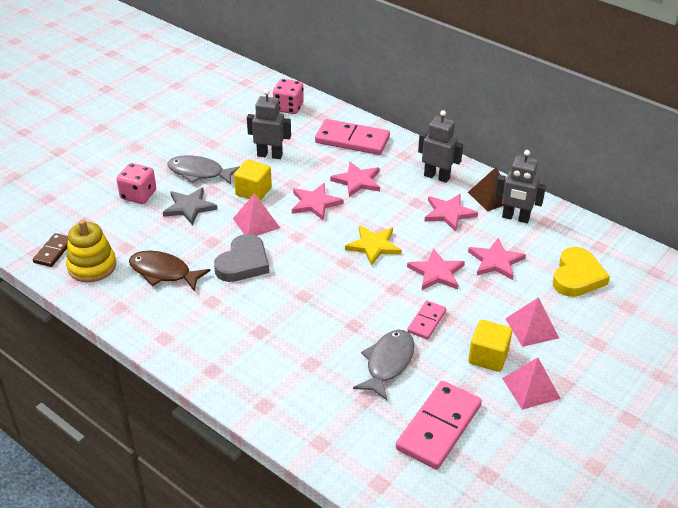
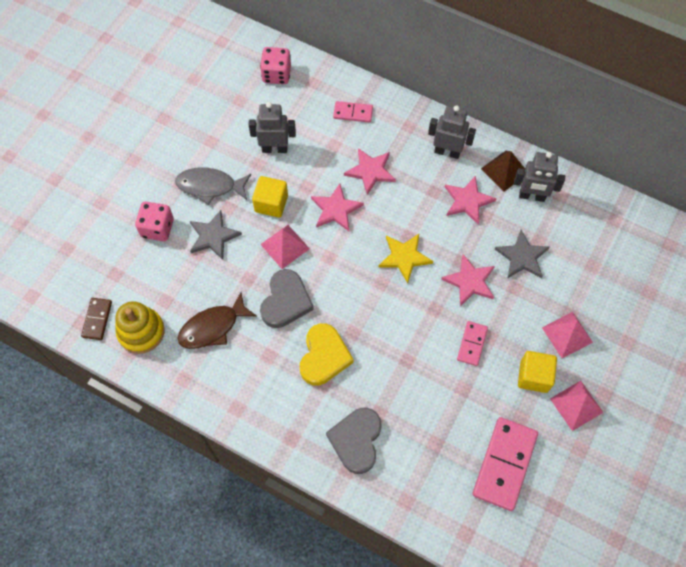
camera: 10 degrees left, 25 degrees up
(163, 272) = (212, 327): brown fish -> brown fish turned 45 degrees counterclockwise
(281, 382) = (356, 440): none -> grey heart
(352, 140) = (353, 113): pink domino -> pink domino, size x0.54
(388, 363) = (446, 400): grey fish -> none
(495, 261) = (522, 257): pink star -> grey star
(577, 276) = (599, 263): yellow heart -> yellow heart (324, 356)

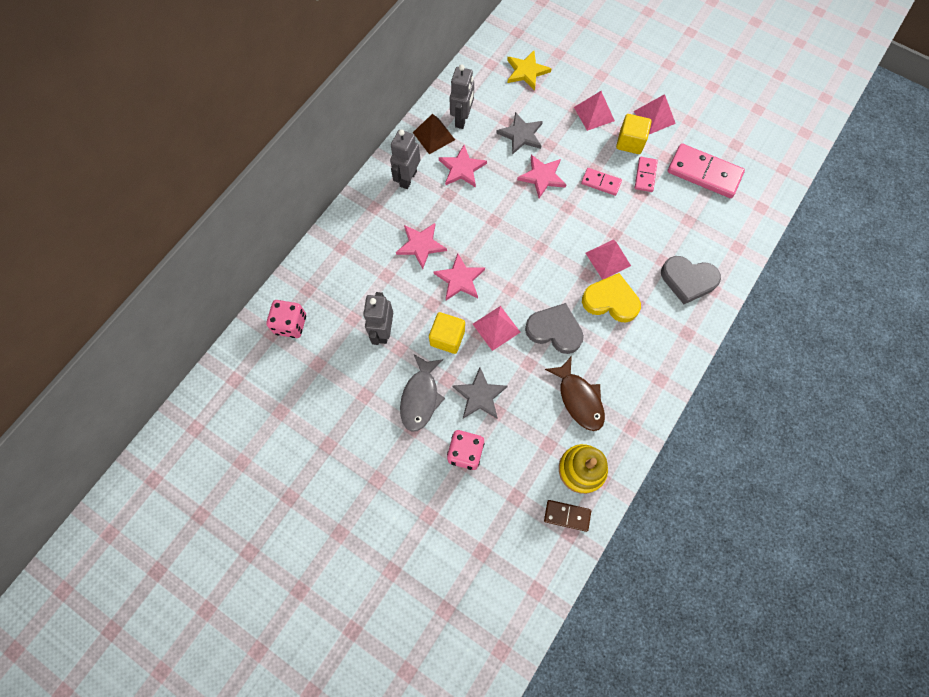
camera: 85 degrees left, 5 degrees up
(353, 113) = (351, 255): pink domino -> pink domino (645, 175)
(374, 353) = (608, 259): none -> pink pyramid
(404, 257) = (515, 225): yellow star -> yellow star (526, 71)

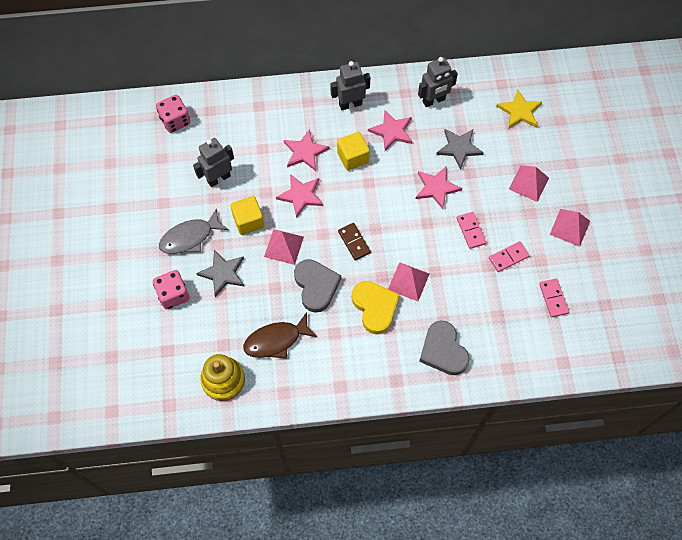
camera: 50 degrees right, 5 degrees down
(433, 136) = (401, 94): brown pyramid -> none
(567, 515) = (180, 394): brown domino -> brown domino (354, 242)
(579, 399) = (276, 340): brown fish -> brown fish turned 45 degrees clockwise
(630, 142) = (528, 226): yellow cube -> yellow cube (353, 157)
(704, 173) = (553, 298): pink domino -> pink domino, size x0.54

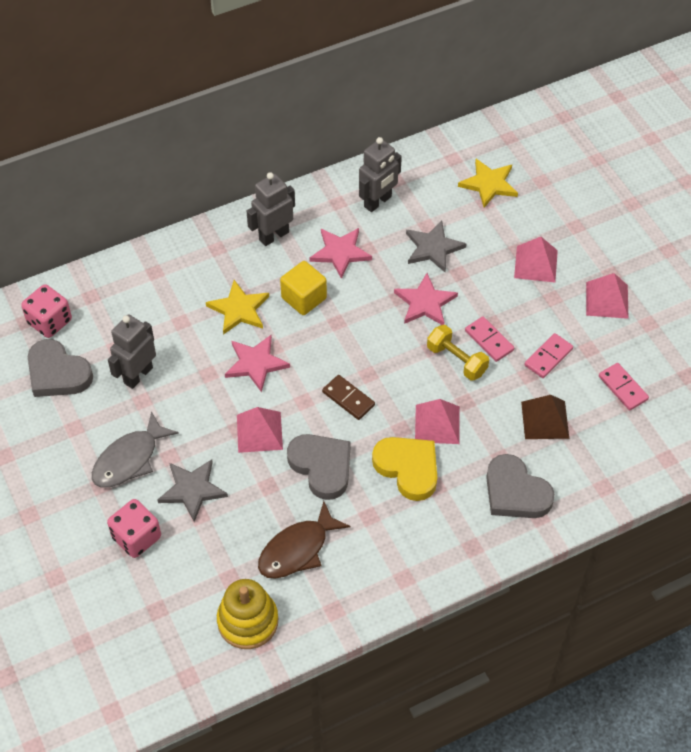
camera: 20 degrees left, 10 degrees down
(166, 160) = (57, 373): none -> grey heart
(248, 221) = (200, 415): yellow cube -> none
(305, 152) = (239, 309): pink star -> yellow star
(441, 238) = (456, 360): none -> yellow dumbbell
(486, 303) = (545, 420): none -> brown pyramid

